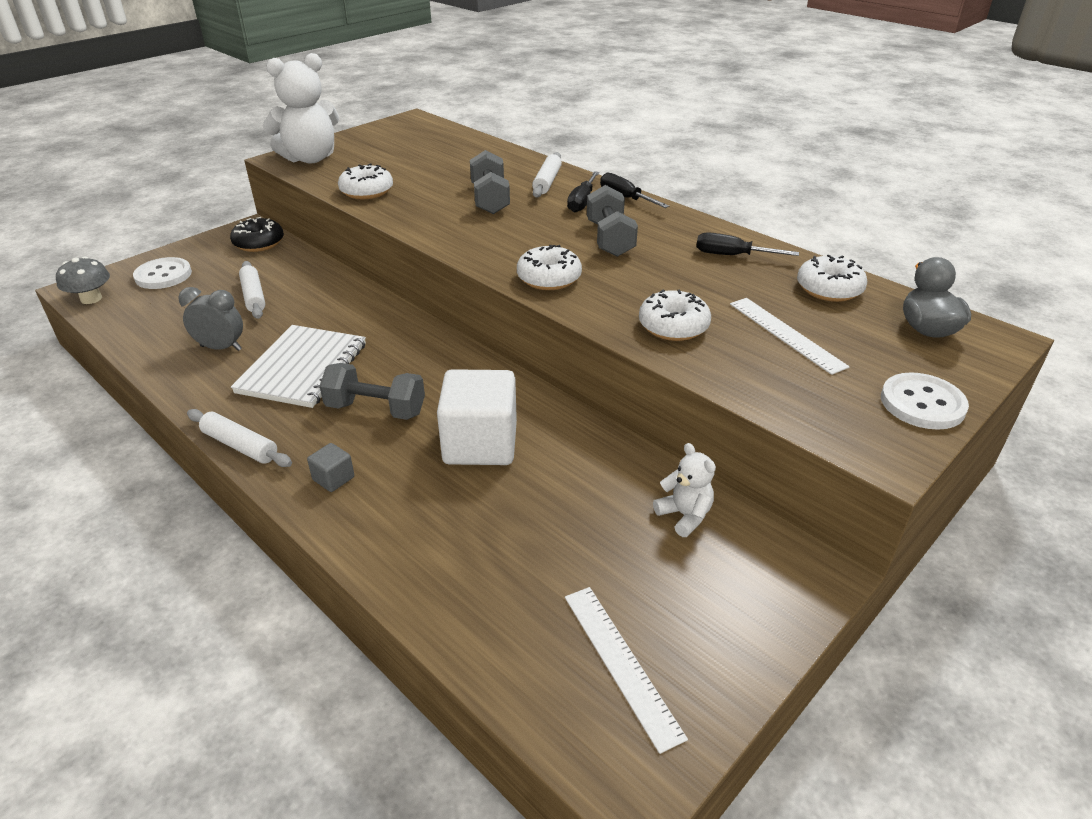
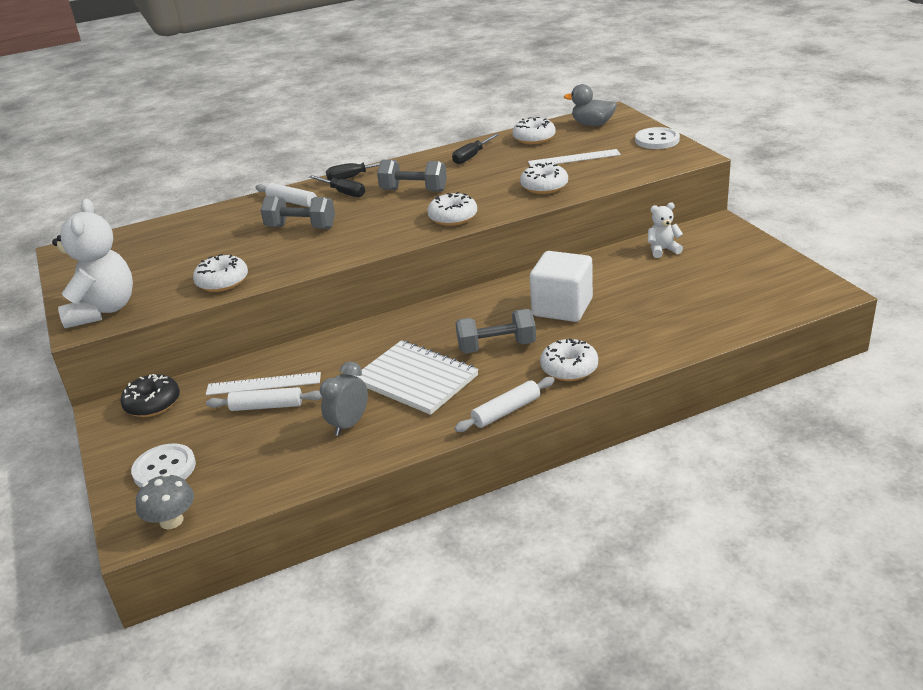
camera: 65 degrees left, 5 degrees down
(333, 478) = (569, 368): grey cube -> white donut
(376, 409) = (496, 347): grey dumbbell -> grey dumbbell turned 45 degrees clockwise
(621, 663) = (762, 285): white ruler -> white ruler (263, 384)

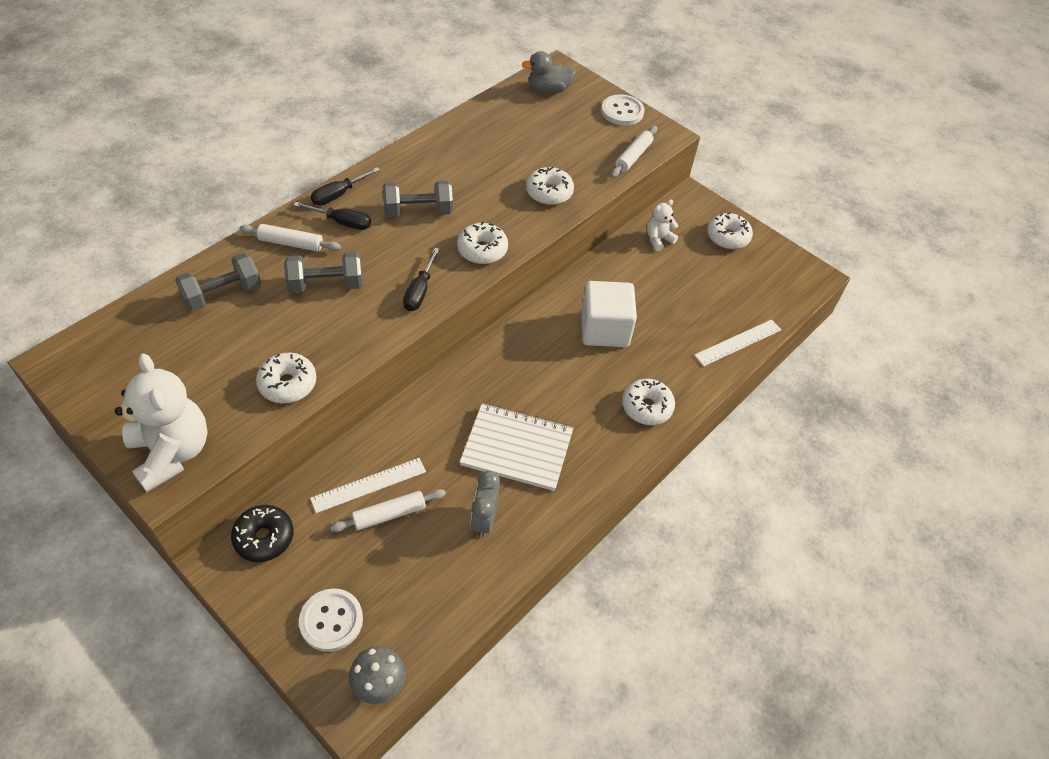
camera: 30 degrees left, 20 degrees up
(472, 156) = (451, 150): black screwdriver -> black screwdriver (420, 291)
(496, 347) = (570, 391): grey dumbbell -> grey dumbbell (223, 294)
(506, 411) = (617, 471): white rolling pin -> white rolling pin (633, 156)
(534, 138) = (501, 116): white donut -> white donut (727, 237)
(574, 158) = (556, 145): white ruler -> white ruler (738, 342)

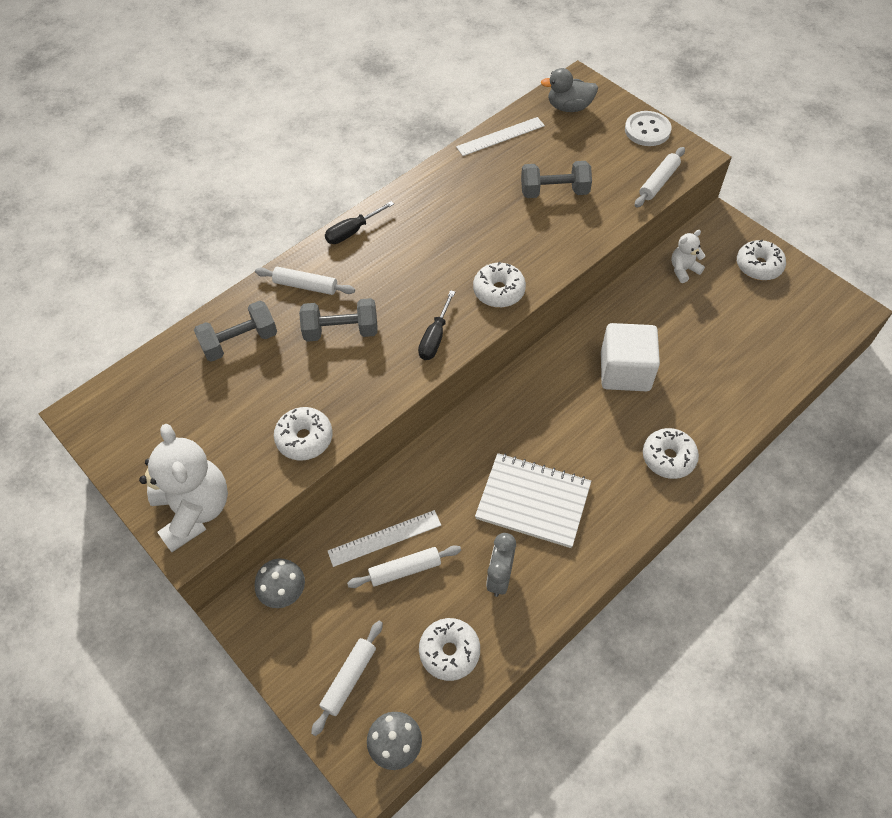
camera: 10 degrees right, 5 degrees up
(264, 538) = (283, 591): black donut -> grey mushroom
(331, 620) = (349, 679): white button -> white rolling pin
(342, 222) = (356, 262): black screwdriver -> none
(418, 211) = (433, 248): grey dumbbell -> grey dumbbell (554, 191)
(549, 193) = (568, 225): white donut -> white donut (449, 652)
(738, 342) = (767, 386): white ruler -> white ruler (500, 136)

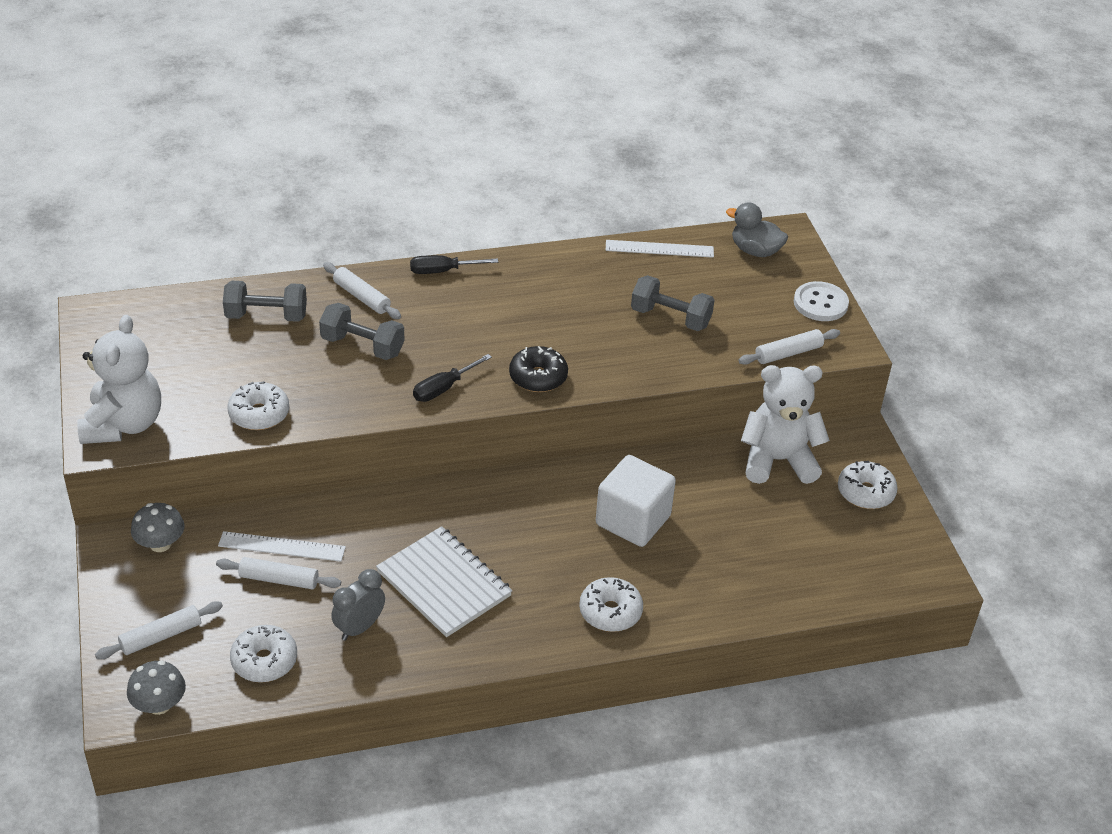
camera: 25 degrees right, 15 degrees down
(499, 291) = (538, 377): white donut -> black donut
(683, 270) = (778, 460): white teddy bear -> white teddy bear, size x2.00

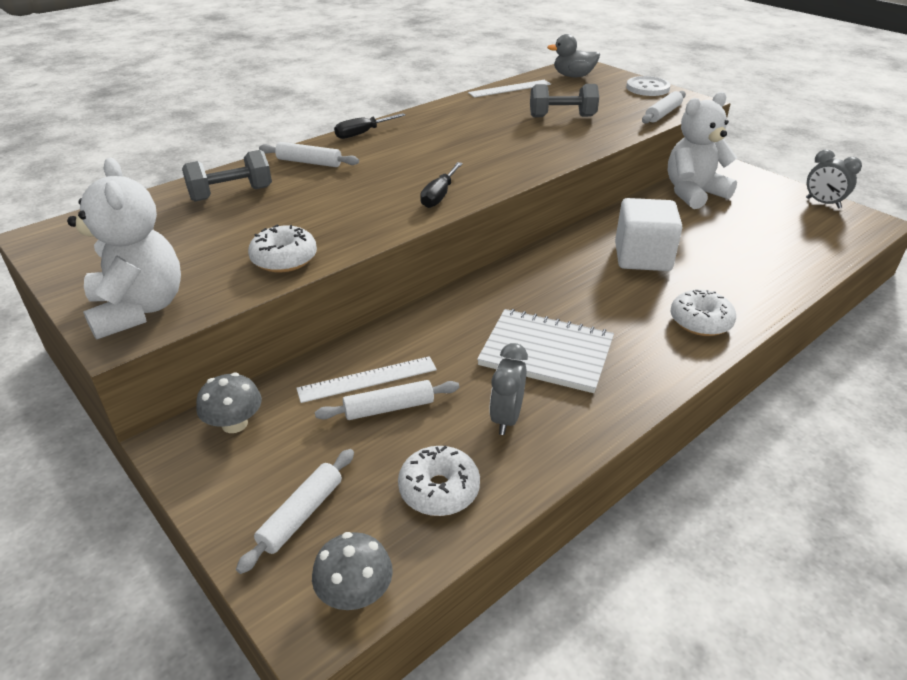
camera: 25 degrees left, 5 degrees down
(362, 346) = (340, 189): grey dumbbell -> none
(538, 377) = (507, 169): black donut -> none
(865, 492) = (768, 193): white donut -> none
(910, 531) = (823, 203): none -> grey clock

